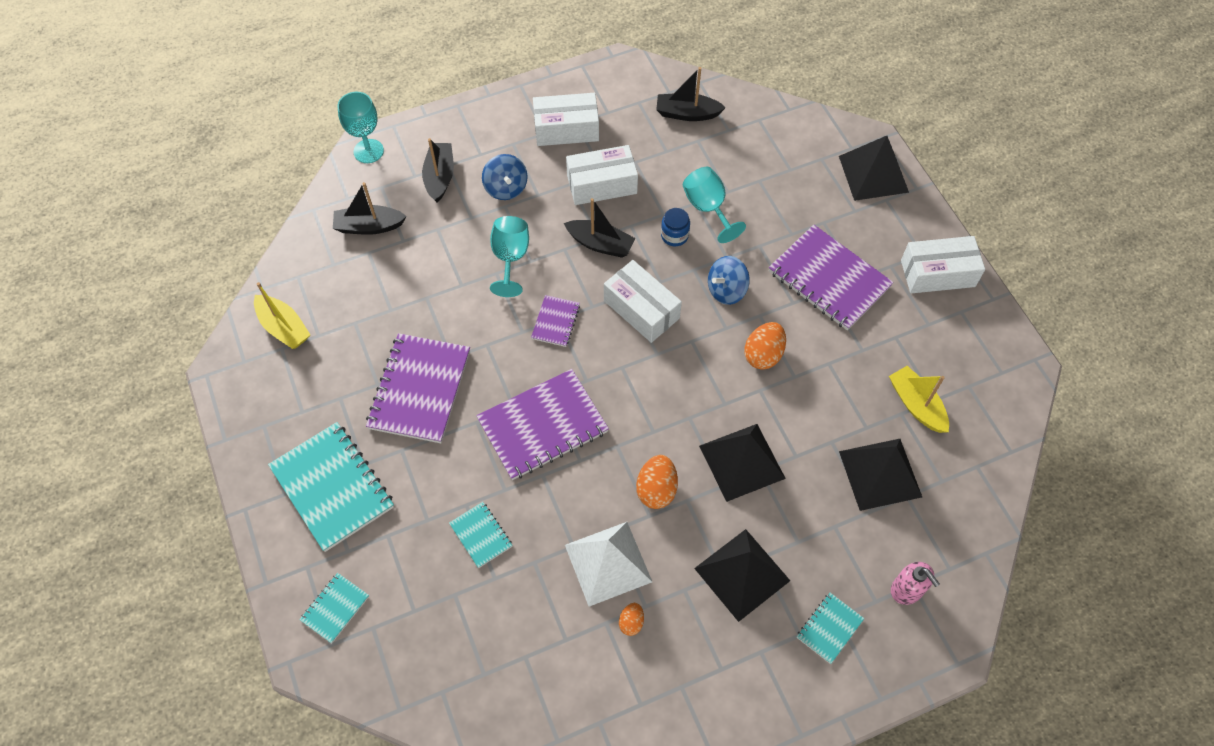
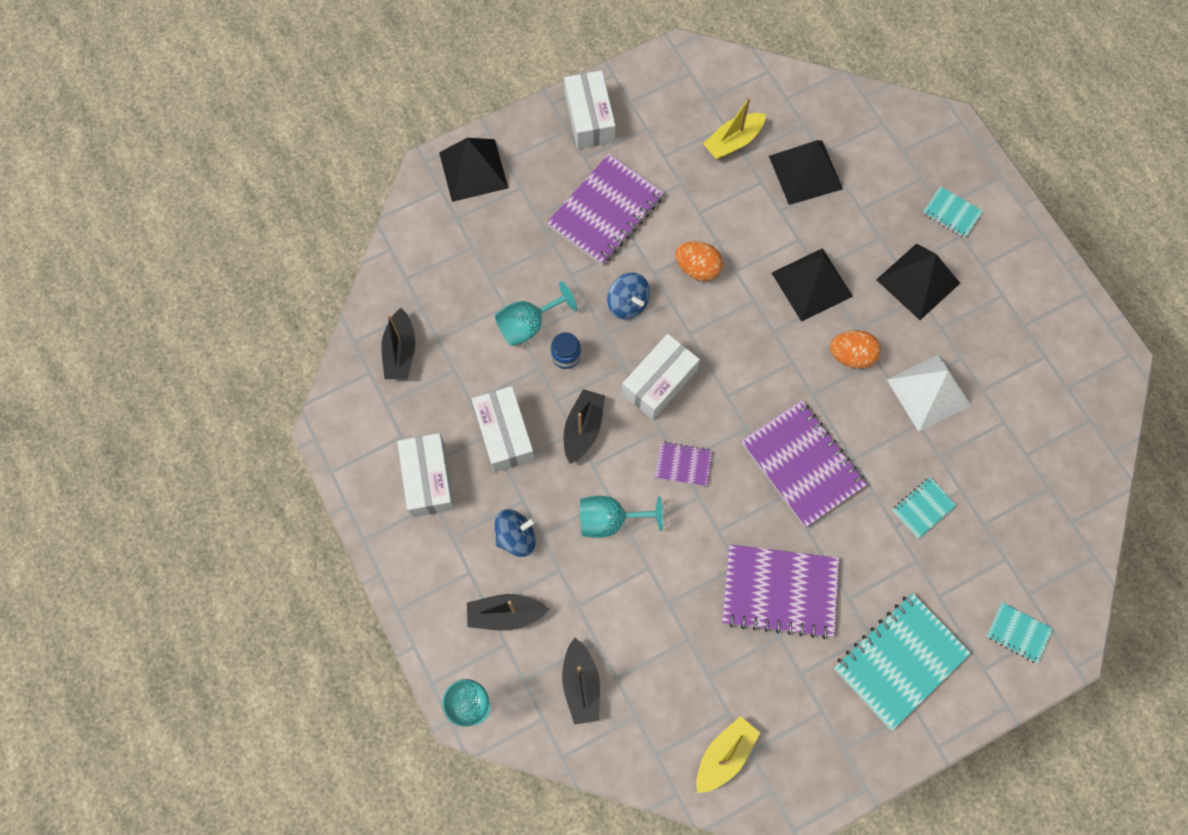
camera: 95 degrees left, 10 degrees up
(631, 622) = (978, 369): orange egg -> none
(907, 590) = (907, 155): pink soap dispenser -> none

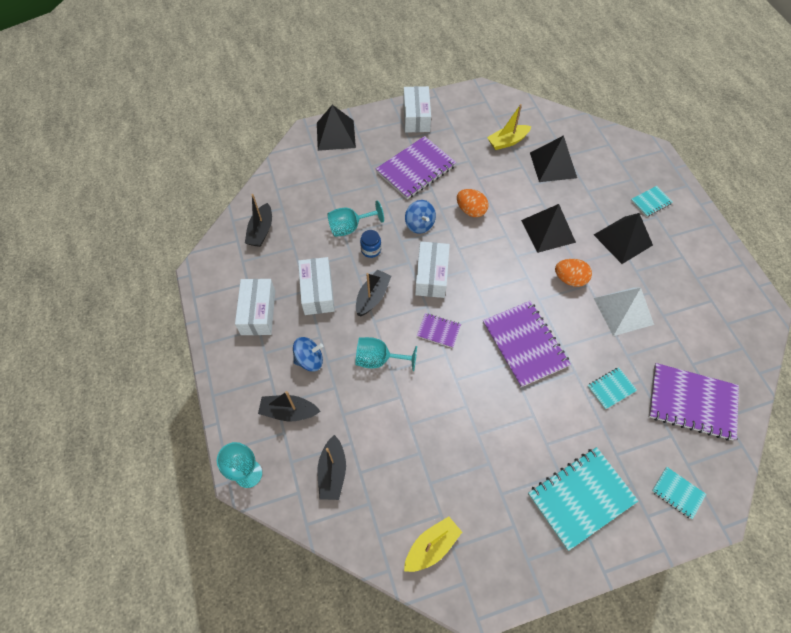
camera: 10 degrees right, 10 degrees down
(659, 382) = (431, 275): white box -> white box turned 45 degrees counterclockwise
(779, 592) = (494, 430): purple notebook -> purple notebook (691, 402)
(951, 213) = (651, 202): turquoise notebook -> turquoise notebook turned 75 degrees counterclockwise

